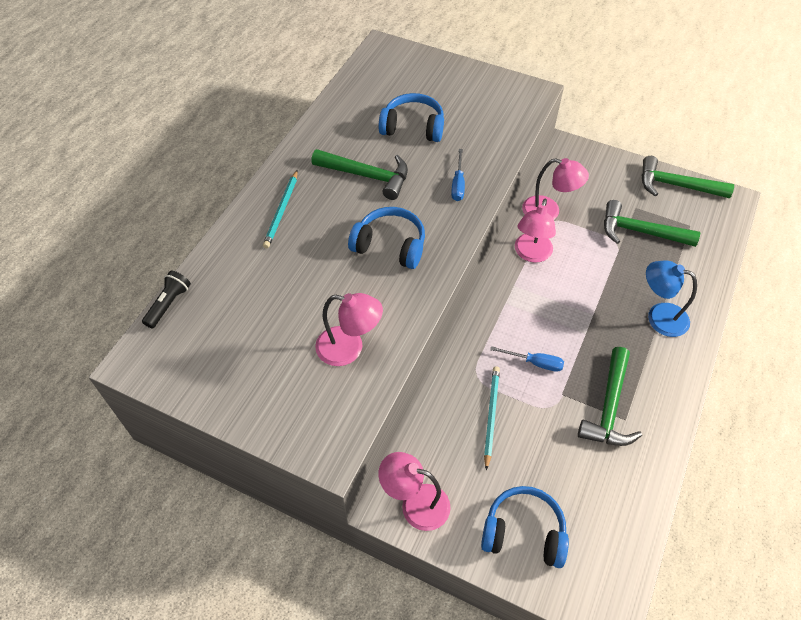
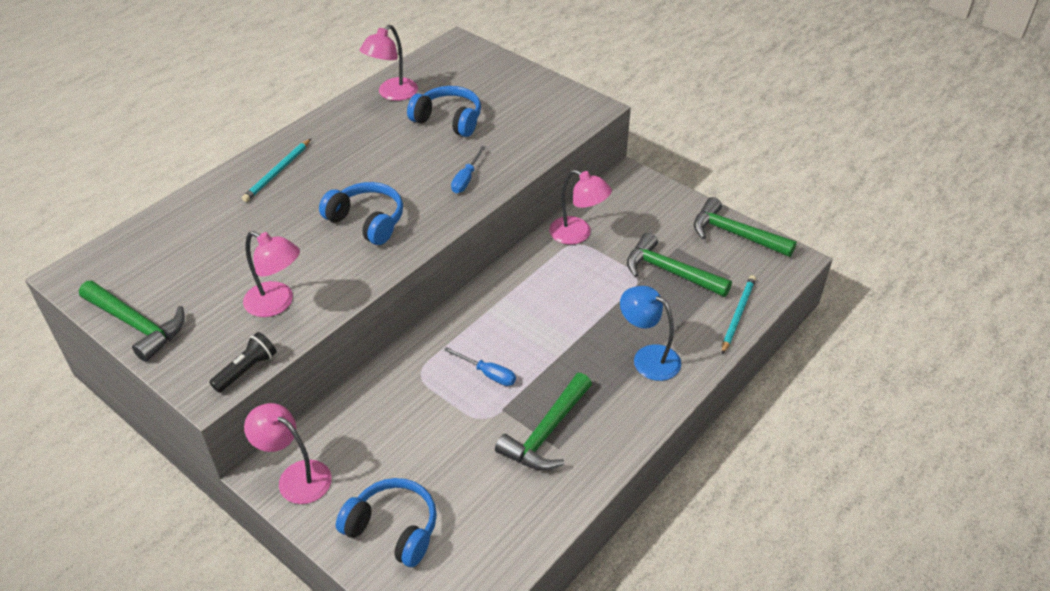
camera: 15 degrees right, 10 degrees down
(169, 304) = (128, 232): black flashlight -> black flashlight (246, 370)
(367, 176) = (378, 156): green hammer -> green hammer (137, 325)
(491, 415) = (415, 413): turquoise pencil -> turquoise pencil (738, 315)
(531, 254) = (537, 271): pink lamp -> pink lamp (392, 94)

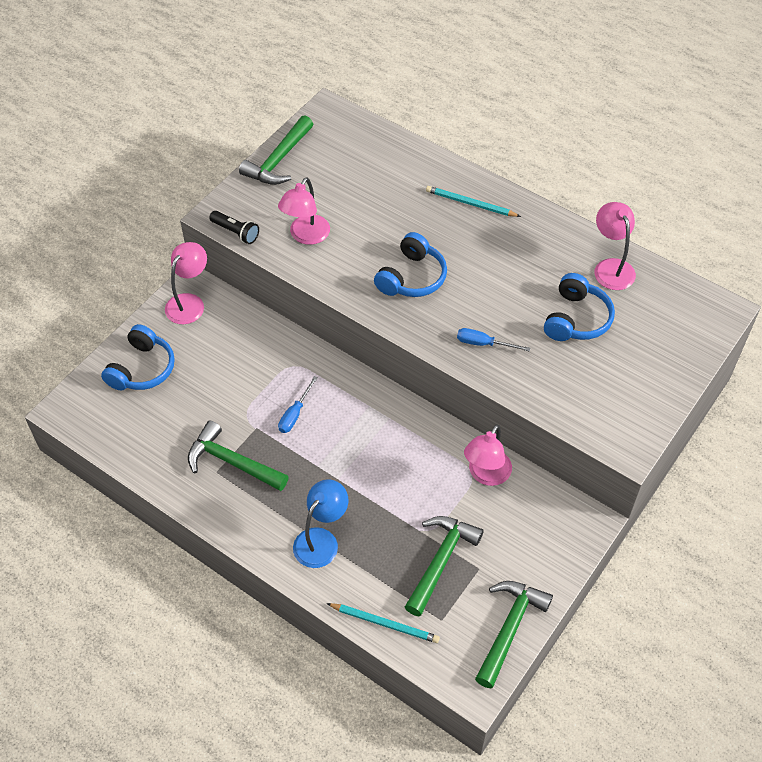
camera: 85 degrees right, 10 degrees up
(392, 94) = (611, 267): pink lamp -> pink lamp turned 45 degrees clockwise

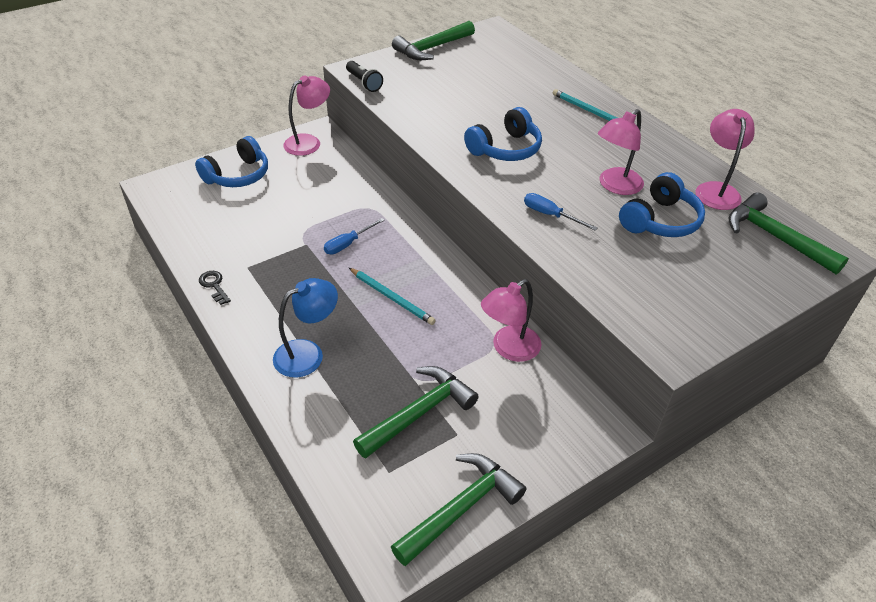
camera: 20 degrees right, 10 degrees down
(198, 502) = (214, 286): none -> black key
(232, 462) = (266, 264): green hammer -> green hammer (774, 237)
(306, 236) = (424, 99): pink lamp -> pink lamp (615, 186)
(385, 623) = (325, 453): turquoise pencil -> turquoise pencil (392, 298)

